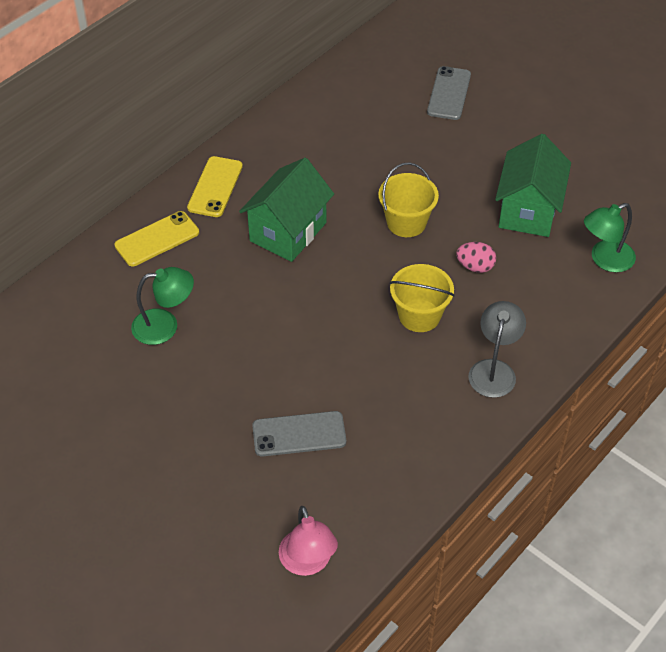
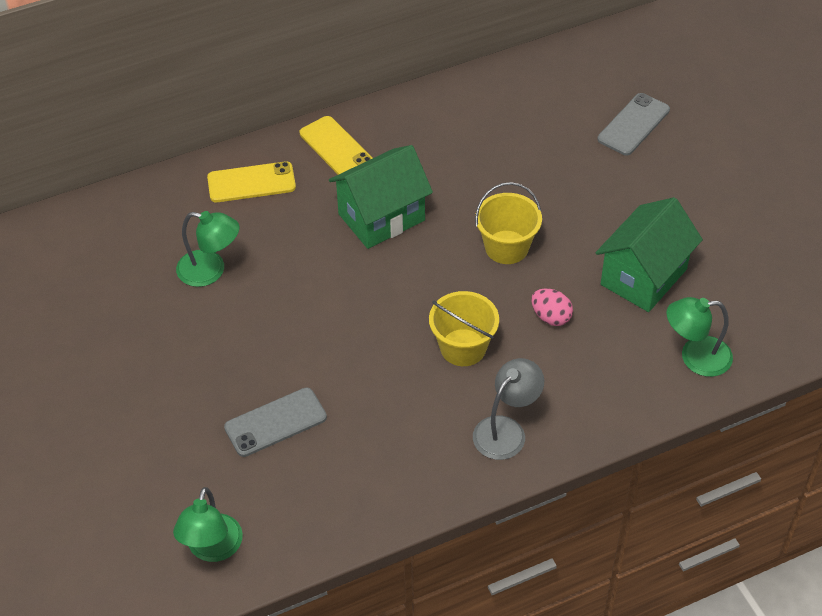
camera: 25 degrees right, 0 degrees up
(215, 187) = (336, 148): yellow phone -> yellow phone turned 75 degrees counterclockwise
(299, 434) = (275, 422): grey phone -> grey phone turned 45 degrees counterclockwise
(308, 563) = (212, 549): pink lamp -> green lamp

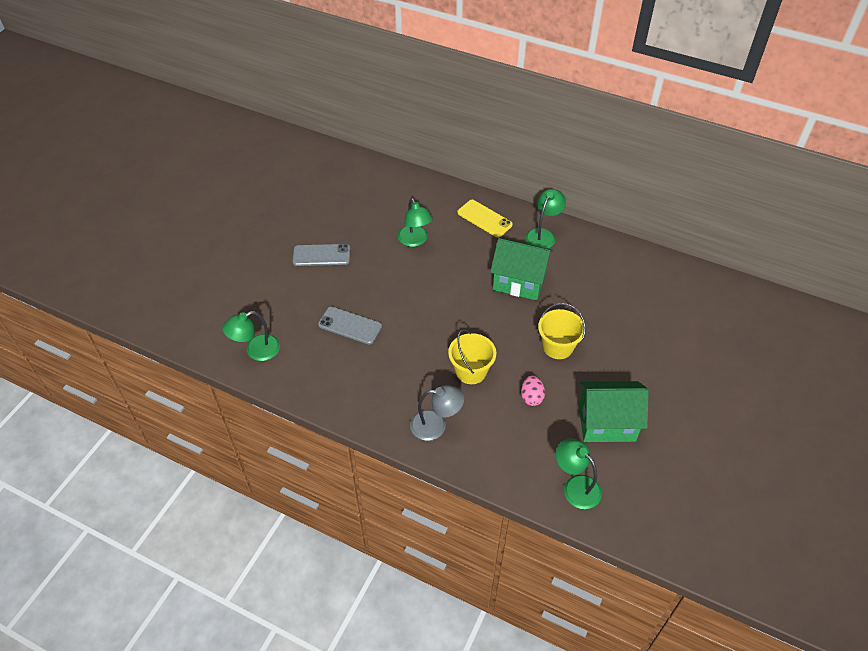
camera: 50 degrees right, 0 degrees up
(336, 148) = (543, 235): yellow phone -> green lamp
(633, 124) = (713, 348): grey phone -> grey phone (321, 255)

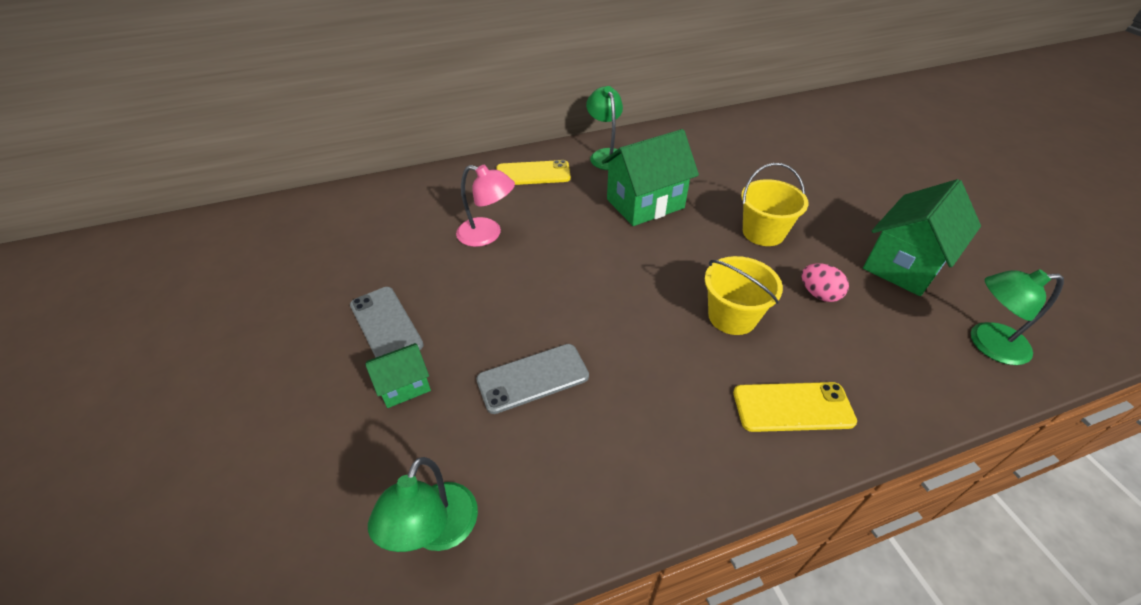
camera: 45 degrees left, 5 degrees down
(300, 289) = (404, 386): none -> green house
(321, 255) = (386, 325): grey phone -> grey phone turned 75 degrees counterclockwise
(415, 241) = (487, 235): green lamp -> pink lamp
(436, 425) = (792, 407): grey lamp -> yellow phone

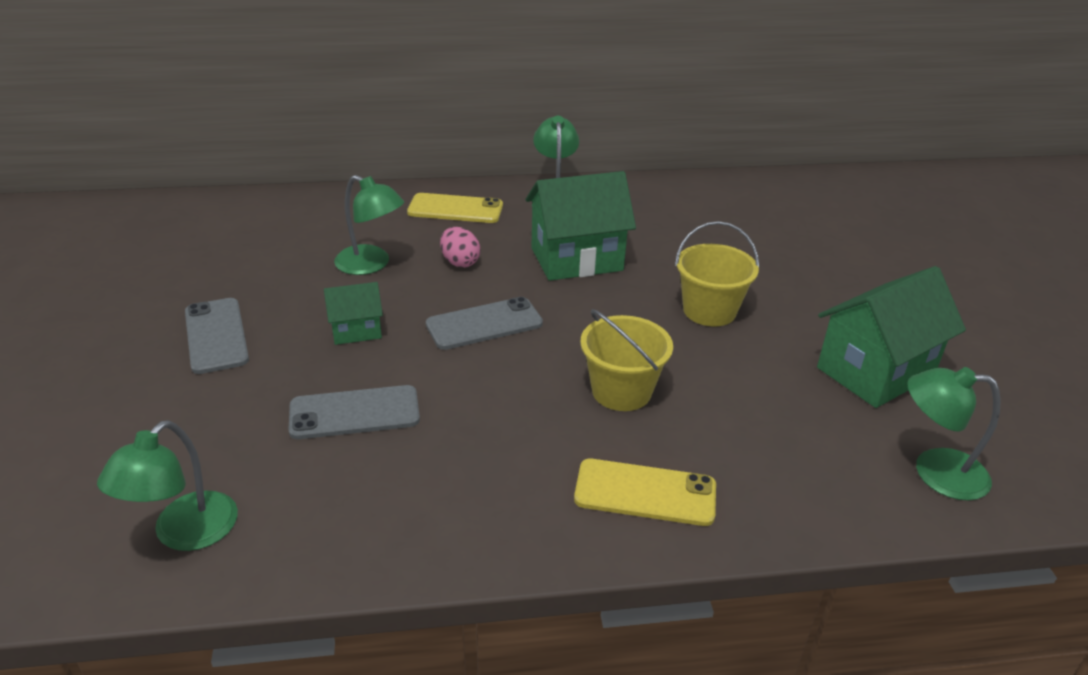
camera: 10 degrees right, 10 degrees down
(404, 386) = (210, 396): green house -> green house (356, 330)
(487, 235) = (371, 265): pink lamp -> green lamp
(600, 274) = (484, 324): none -> grey phone
(819, 294) = (744, 385): pink egg -> pink egg (460, 262)

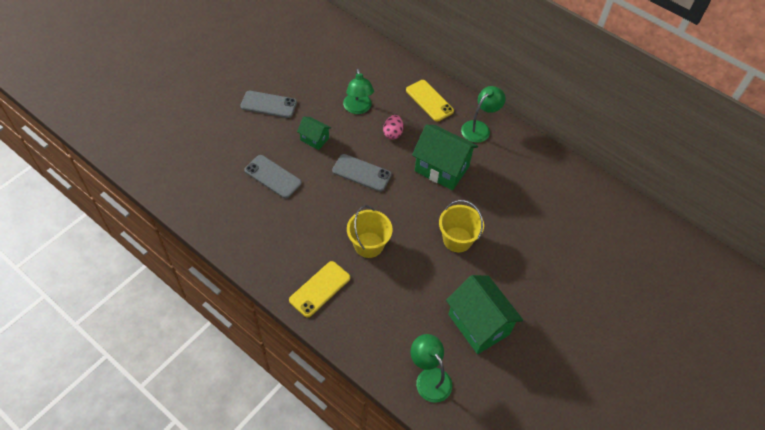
camera: 45 degrees right, 20 degrees up
(184, 533) = (182, 182): green lamp -> none
(216, 335) = (268, 104): grey phone -> grey phone turned 75 degrees clockwise
(645, 493) = (320, 289): yellow phone -> yellow phone turned 75 degrees clockwise
(875, 372) = (479, 324): green house -> green house turned 45 degrees clockwise

